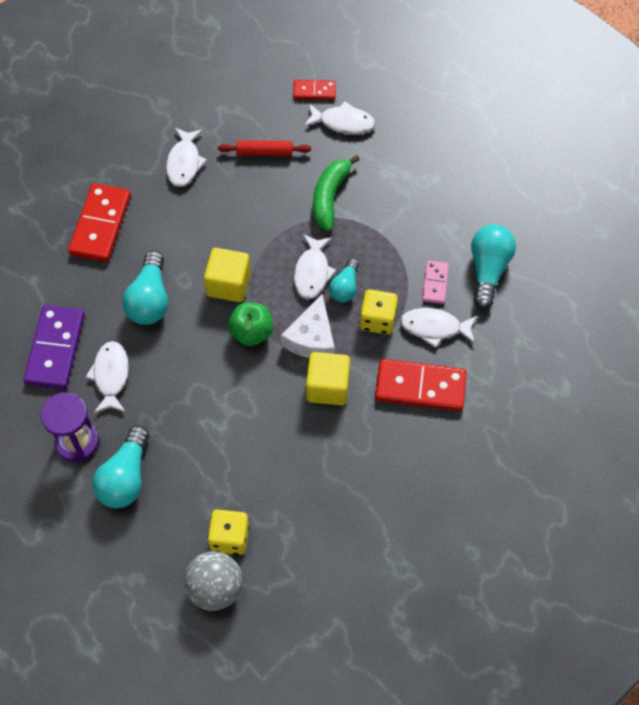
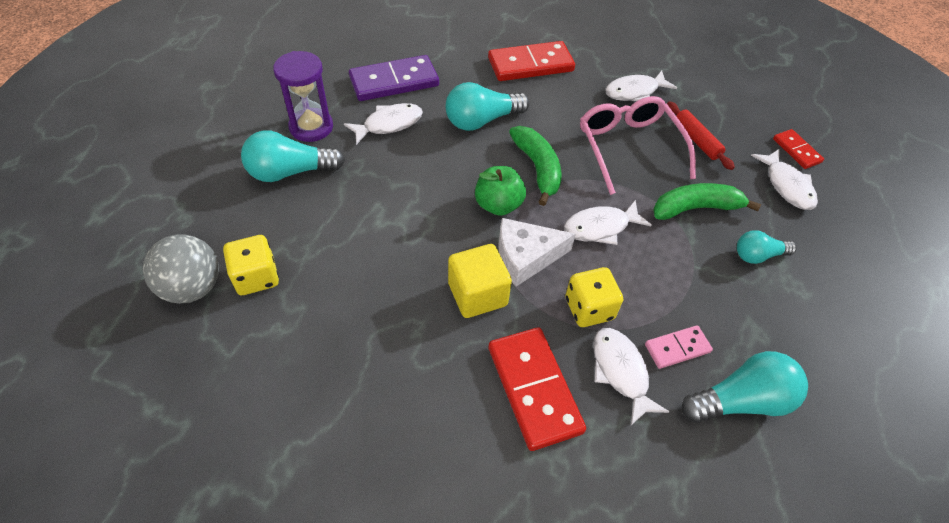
camera: 60 degrees right, 10 degrees down
(229, 284) = (537, 168): yellow cube -> green banana
(245, 205) = (629, 148): none -> pink glasses
(345, 287) = (605, 262): turquoise light bulb -> turquoise light bulb (758, 255)

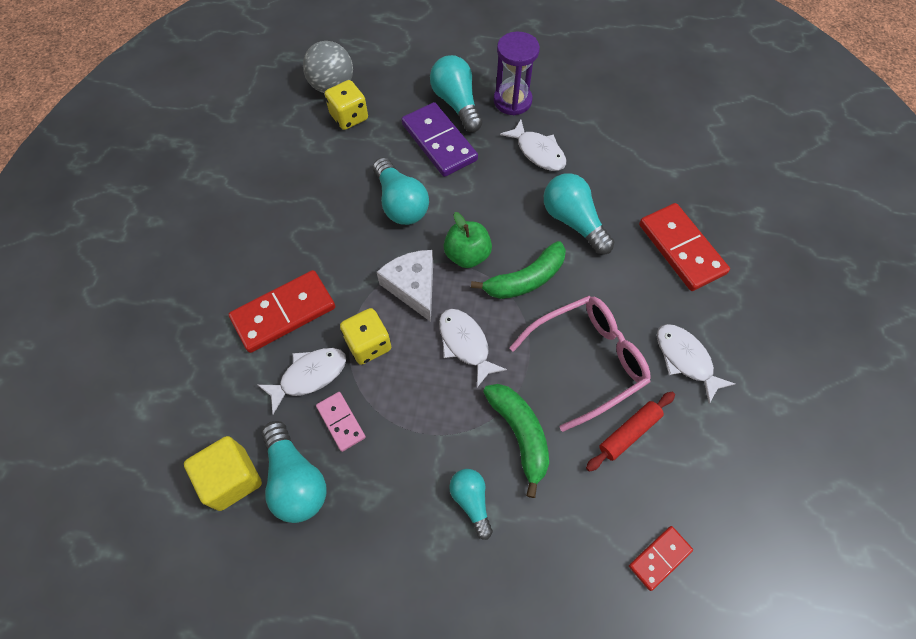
camera: 80 degrees right, 10 degrees up
(394, 81) = (597, 141): purple domino -> purple domino (439, 142)
(413, 248) = (400, 203): none -> turquoise light bulb
(477, 294) = (365, 258): yellow cube -> yellow cube (232, 479)
(787, 186) = (590, 541): white fish -> none

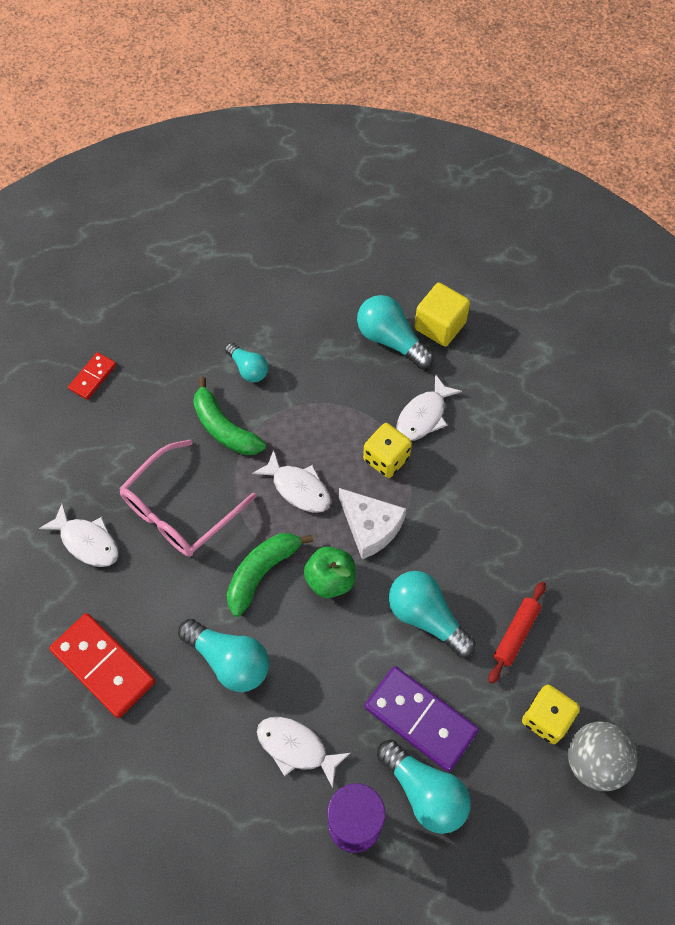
camera: 160 degrees right, 0 degrees up
(284, 313) = (478, 460): red domino -> none
(341, 422) = (377, 390): pink domino -> none
(629, 432) = (131, 459): red rolling pin -> red rolling pin (516, 634)

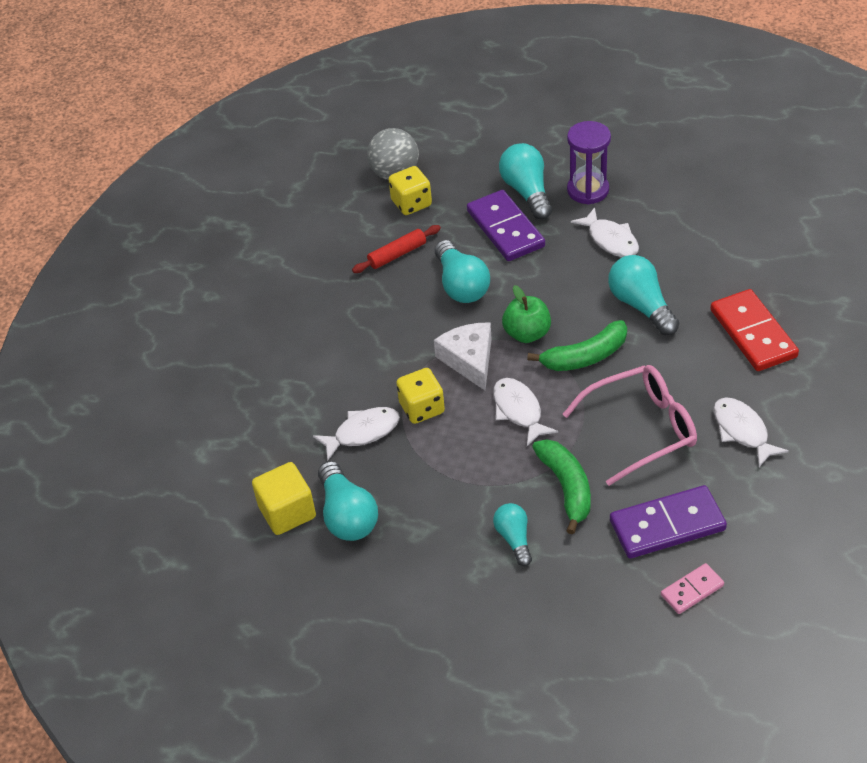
camera: 150 degrees left, 15 degrees down
(93, 377) = (692, 590): red domino -> pink domino
(128, 424) = (667, 525): none -> purple domino

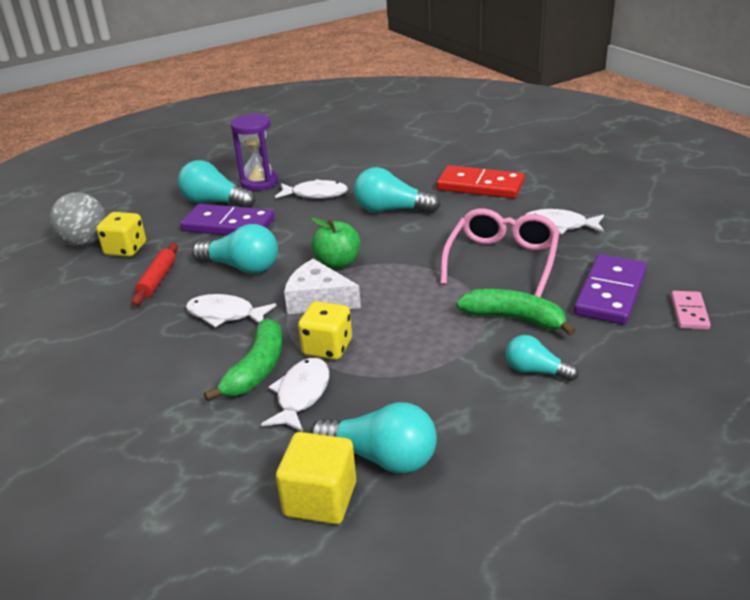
camera: 50 degrees left, 15 degrees down
(519, 411) = (405, 302): white fish -> white fish (225, 314)
(585, 356) = (400, 250): green banana -> green banana (257, 369)

